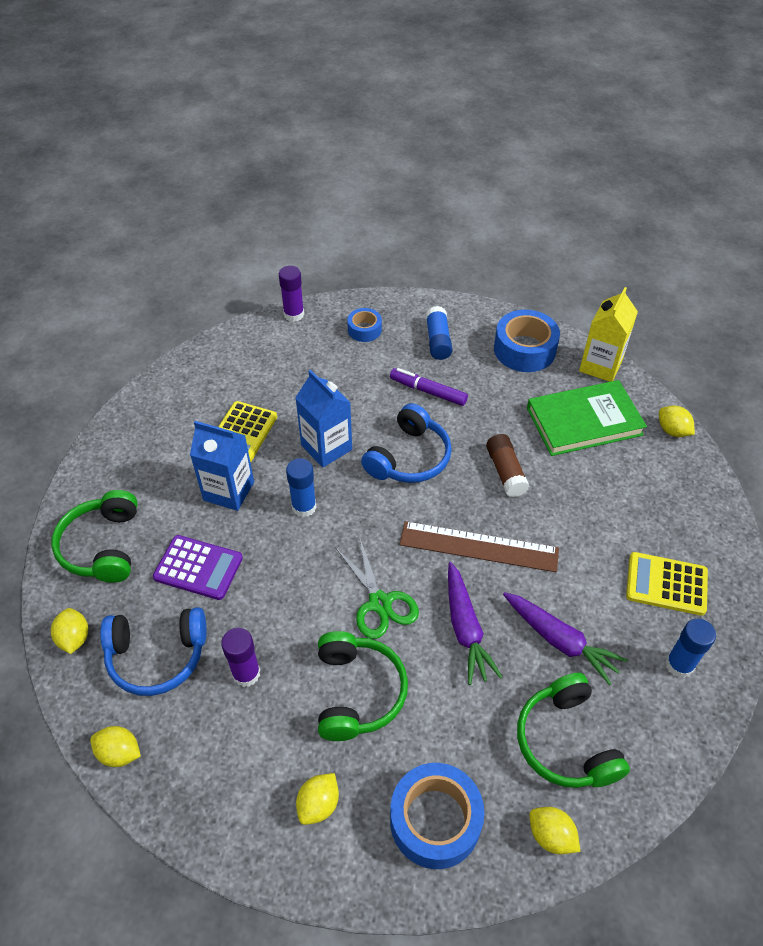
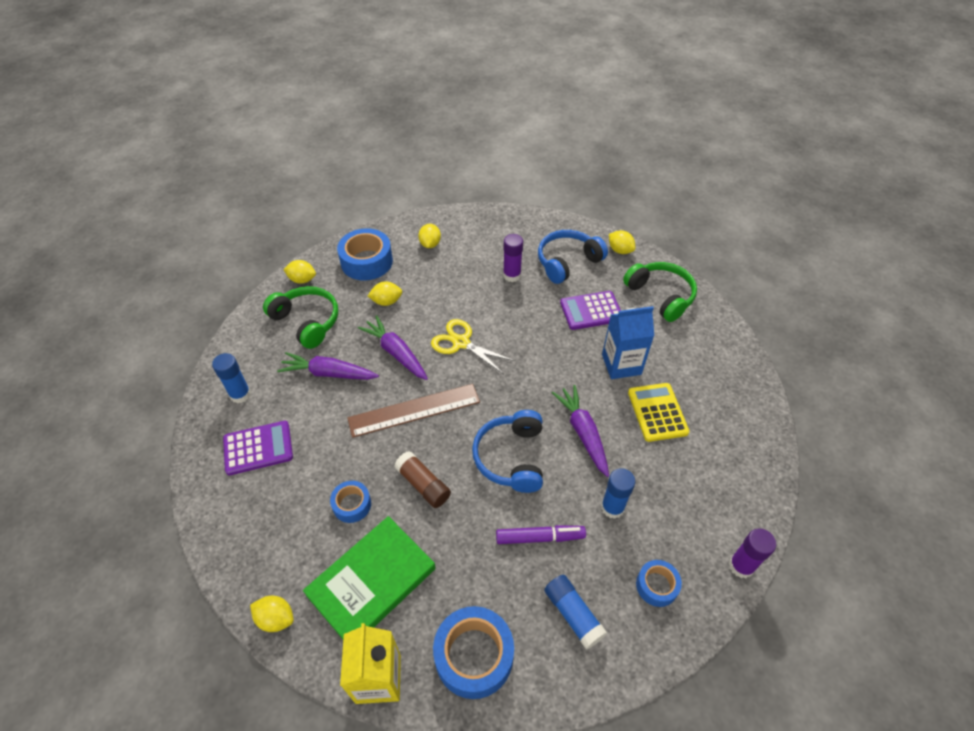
camera: 150 degrees right, 0 degrees up
(119, 753) = (544, 222): yellow lemon -> yellow lemon (386, 301)
(304, 507) = (559, 379): blue glue stick -> blue glue stick (612, 507)
(326, 447) = (583, 433): blue carton -> purple carrot
(357, 692) = (442, 293): green headphones -> none
(380, 603) = (461, 343): green scissors -> yellow scissors
(581, 485) = (352, 505): none -> blue tape
(666, 584) = (258, 448): yellow calculator -> purple calculator

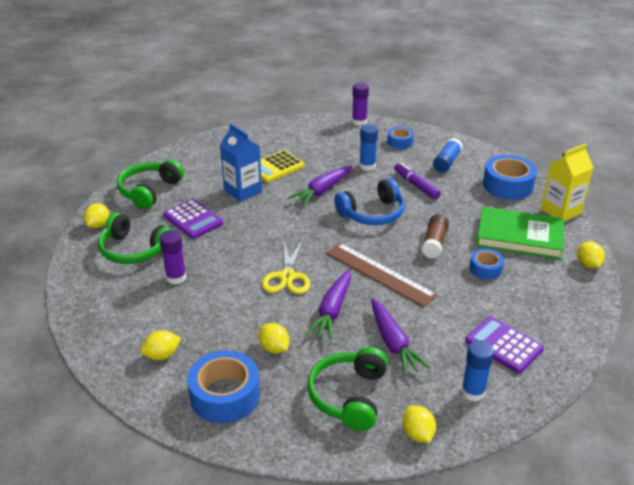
camera: 120 degrees left, 15 degrees down
(302, 280) = (293, 438): yellow lemon -> yellow lemon (417, 434)
(567, 262) = (134, 250): blue headphones -> green headphones

